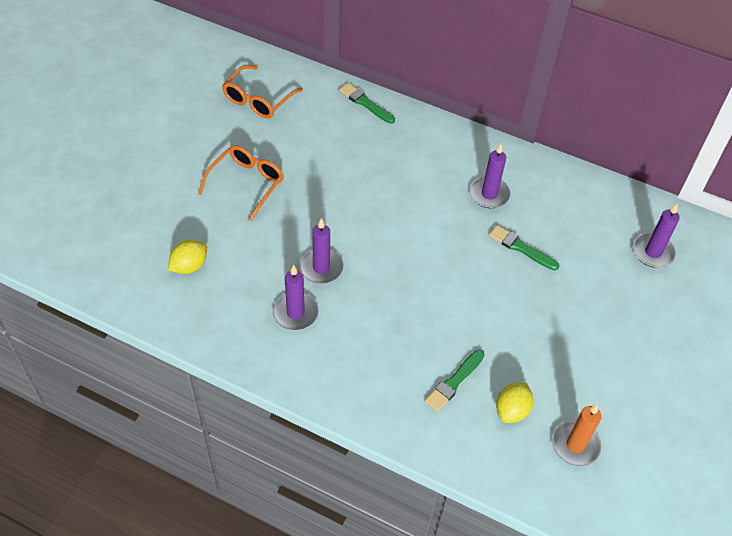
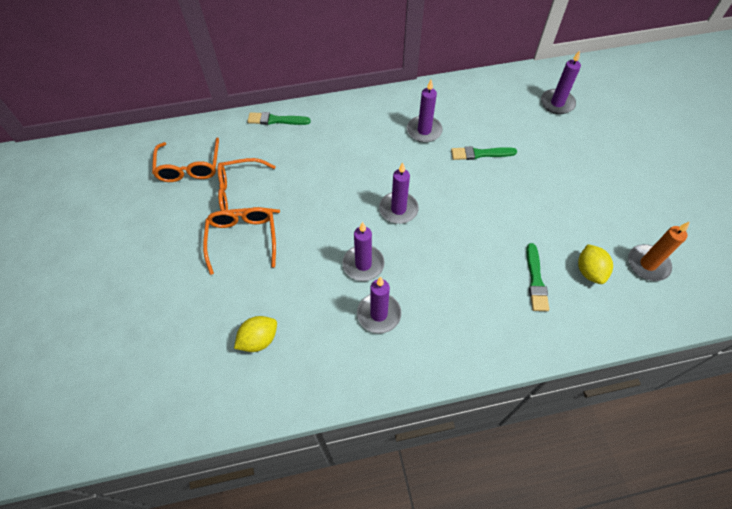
camera: 35 degrees left, 5 degrees up
(189, 266) = (259, 340): yellow lemon -> yellow lemon turned 45 degrees clockwise
(278, 148) = (242, 194): none -> orange glasses
(395, 245) = (398, 209): none -> purple candle

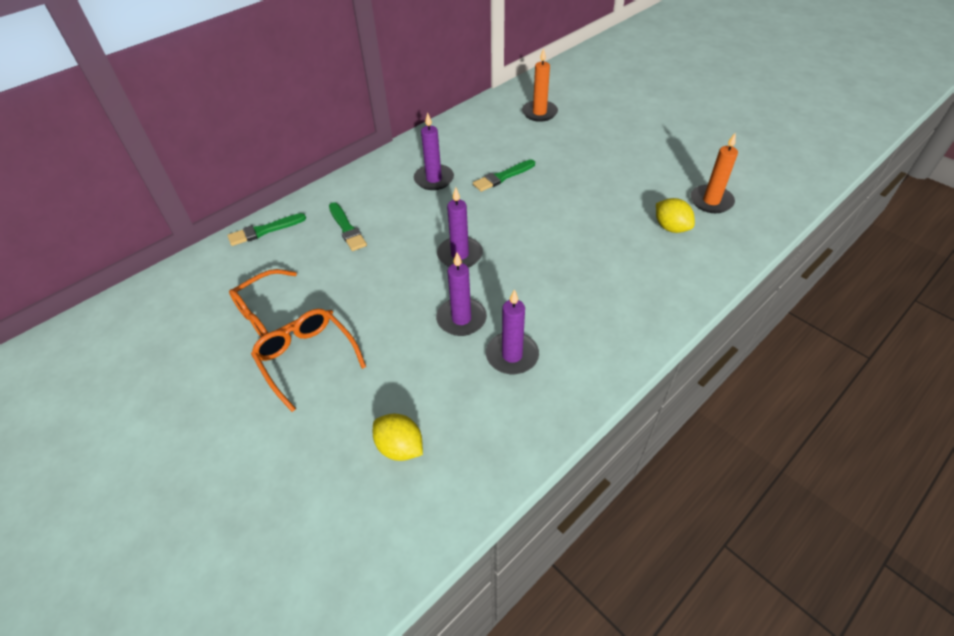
camera: 30 degrees left, 10 degrees down
(189, 167) = (187, 318): orange glasses -> none
(259, 340) = (400, 447): yellow lemon -> yellow lemon turned 75 degrees counterclockwise
(535, 280) = (633, 255): green brush -> green brush (347, 228)
(557, 103) = (539, 113): purple candle -> orange candle

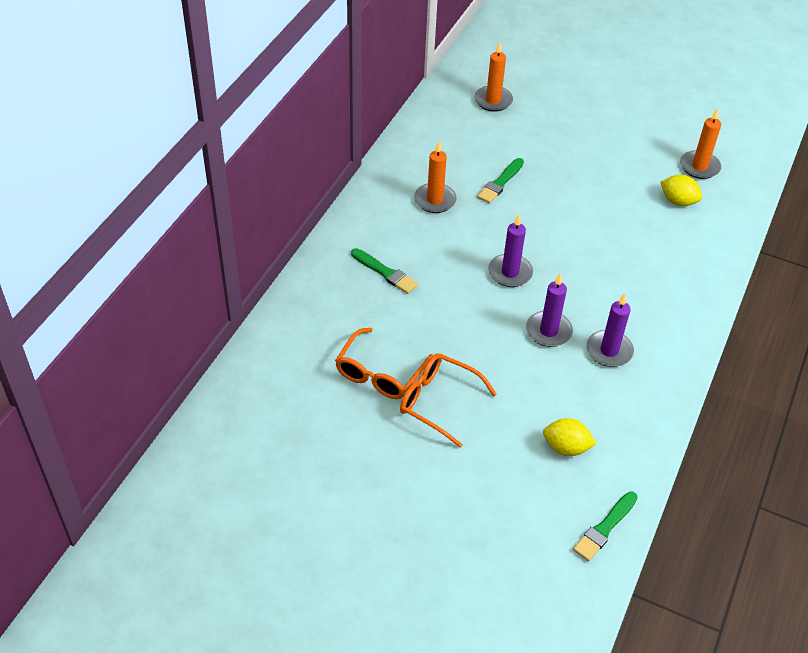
camera: 25 degrees left, 0 degrees up
(264, 230) = (303, 294): green brush -> green brush (605, 528)
(434, 179) = (435, 200): purple candle -> orange candle

